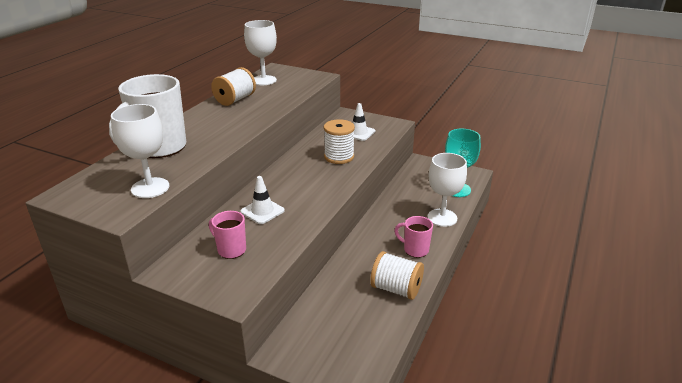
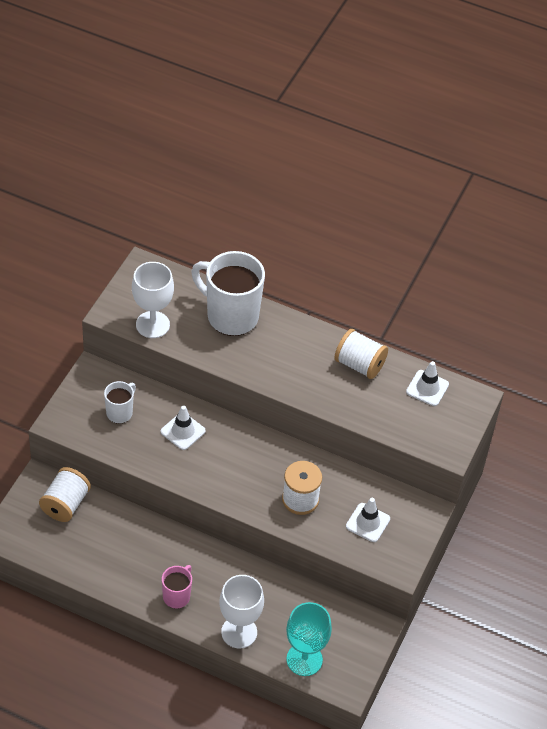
camera: 85 degrees right, 20 degrees up
(231, 250) = (120, 412): pink mug -> white mug
(263, 80) = (427, 388): white goblet -> white traffic cone
(396, 289) = (114, 572): white spool -> white spool (65, 504)

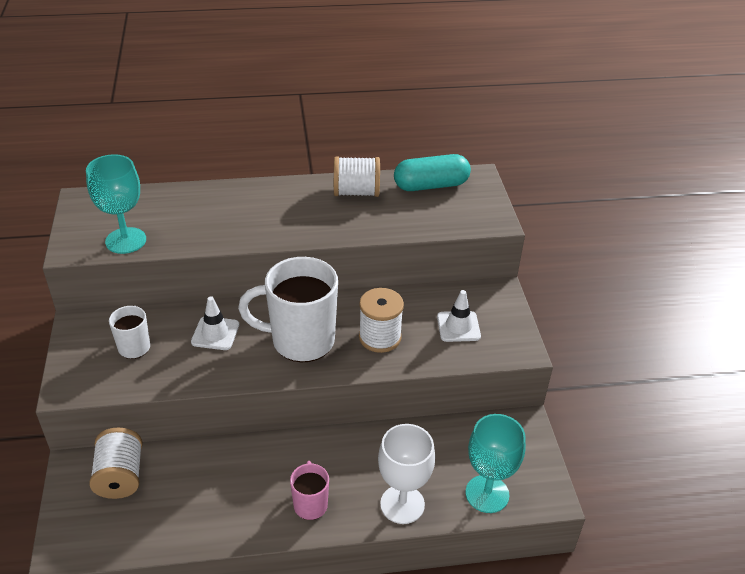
camera: 30 degrees left, 10 degrees down
(152, 324) = (126, 240): white goblet -> turquoise goblet
(231, 316) = (203, 203): white mug -> white mug (300, 341)
(427, 388) = (431, 185): white traffic cone -> turquoise capsule

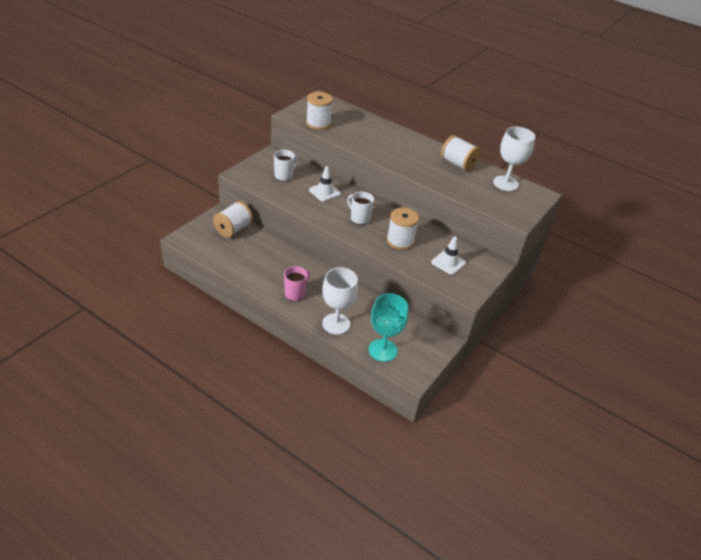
camera: 40 degrees right, 0 degrees up
(126, 240) = (318, 123): turquoise goblet -> white spool
(300, 341) = (359, 218): white mug -> white mug, size x0.50
(431, 185) = (505, 183): turquoise capsule -> white goblet

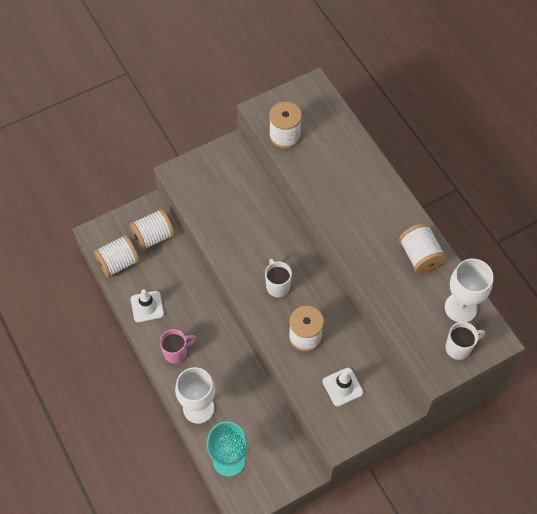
camera: 30 degrees right, 20 degrees up
(213, 251) = (118, 263): none -> white spool
(284, 176) = (226, 190): white mug -> white mug (459, 348)
(324, 192) = (259, 231): white traffic cone -> white traffic cone (147, 306)

